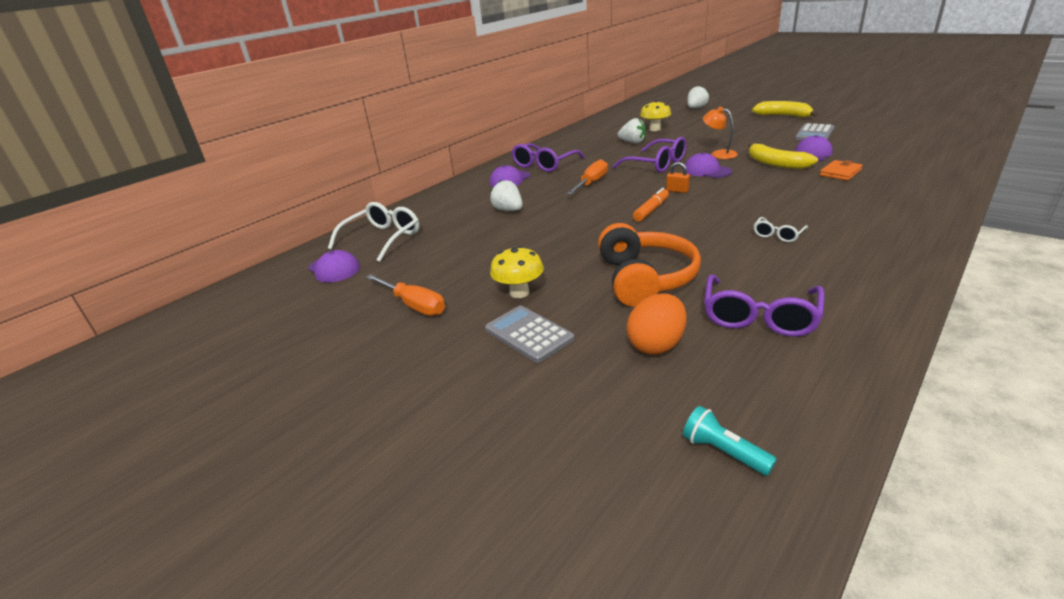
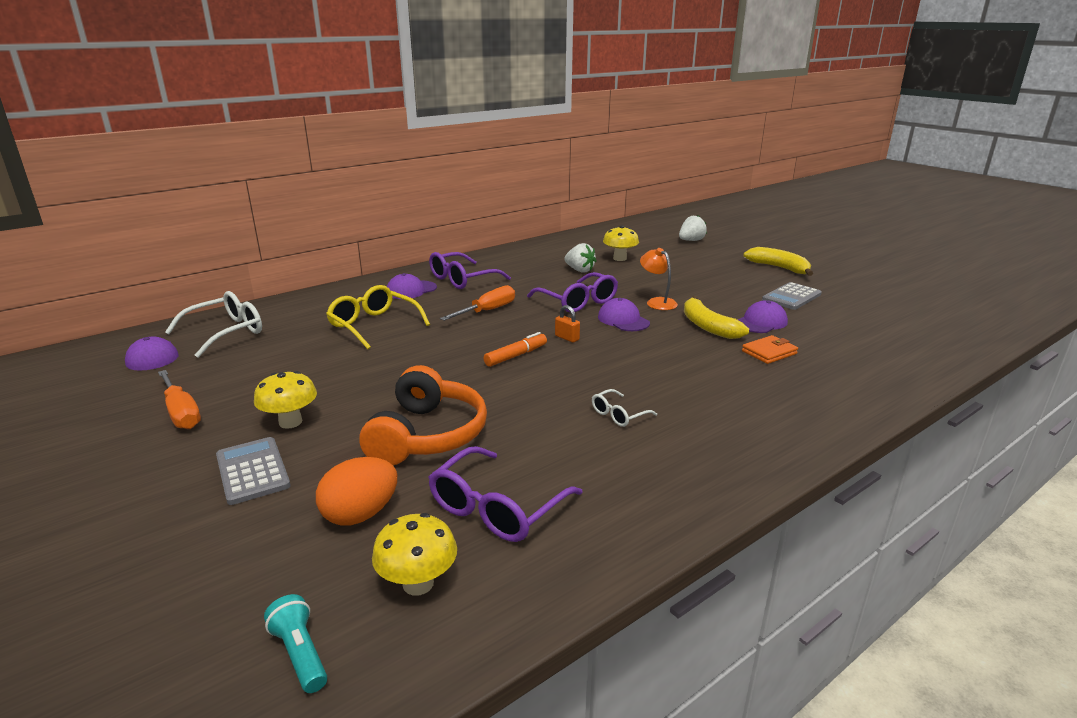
camera: 10 degrees right, 5 degrees down
(508, 210) = (374, 325): white strawberry -> yellow glasses
(759, 381) = (418, 583): none -> yellow mushroom

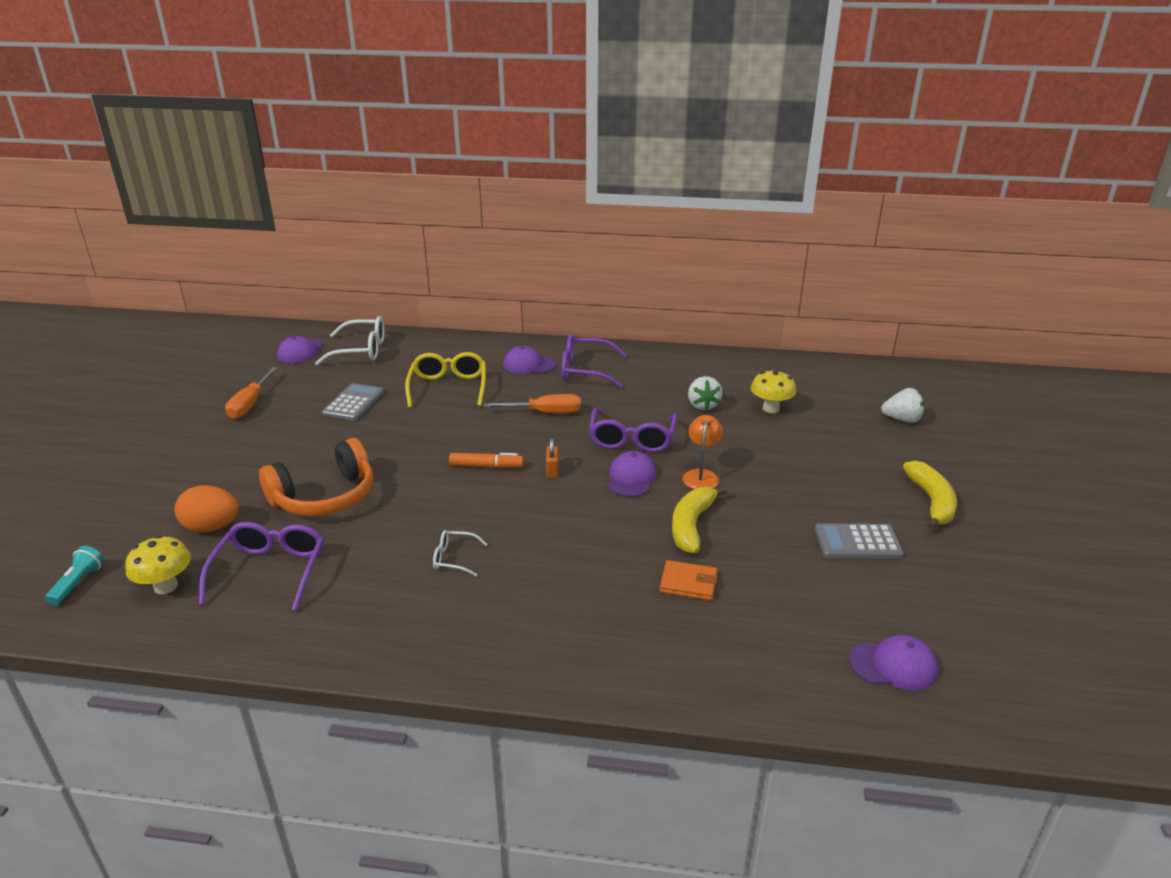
camera: 45 degrees right, 5 degrees up
(252, 471) = (217, 466): grey calculator -> grey calculator (353, 403)
(290, 422) = (282, 442): yellow mushroom -> none
(497, 507) = (270, 572): purple glasses -> purple glasses turned 105 degrees clockwise
(761, 322) = (754, 550): purple cap -> purple cap (893, 665)

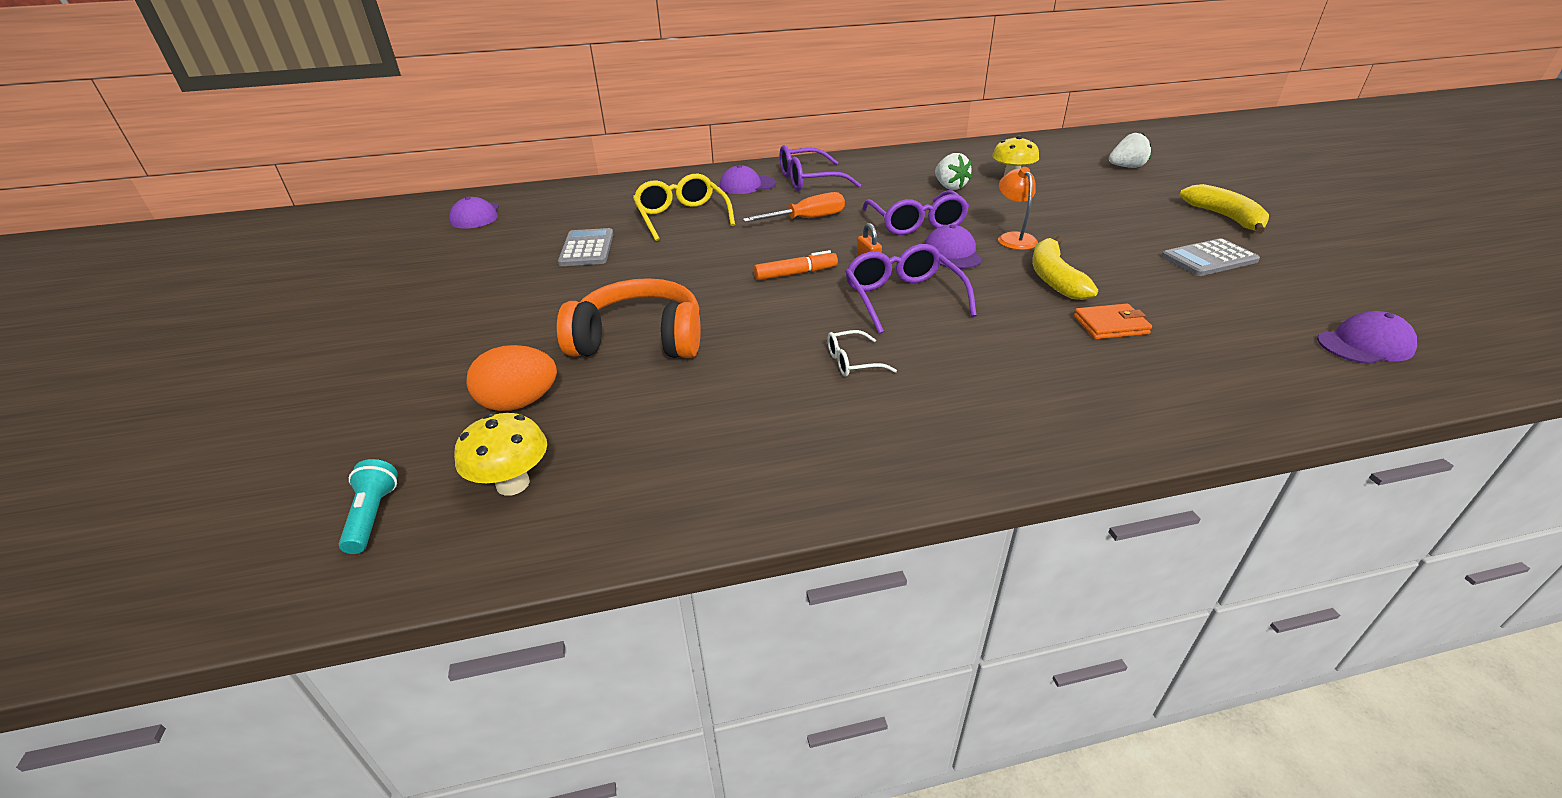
camera: 20 degrees left, 5 degrees up
(250, 404) = (457, 273): orange screwdriver -> none
(270, 572) = (644, 430): purple glasses -> purple glasses (903, 298)
(325, 497) = (639, 340): orange headphones -> orange headphones turned 120 degrees counterclockwise
(360, 350) = (549, 203): white glasses -> none

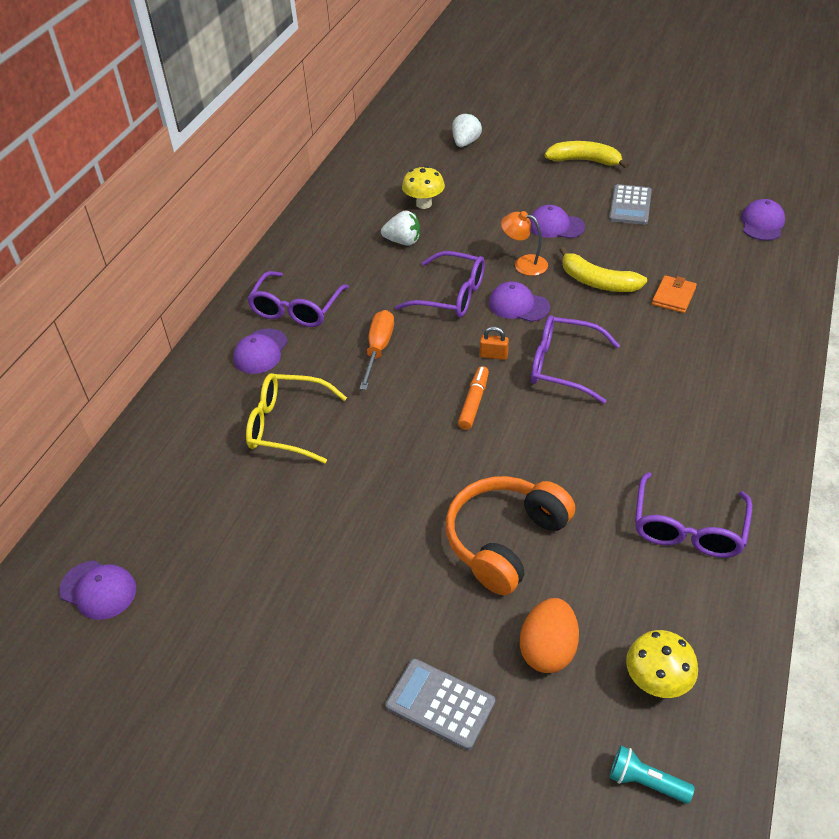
camera: 55 degrees left, 10 degrees up
(587, 248) = (290, 519): grey calculator -> grey calculator (440, 704)
(754, 441) = (688, 527): none -> purple glasses
(853, 362) = (628, 434): white glasses -> none
(1096, 235) = (555, 226): none -> purple cap

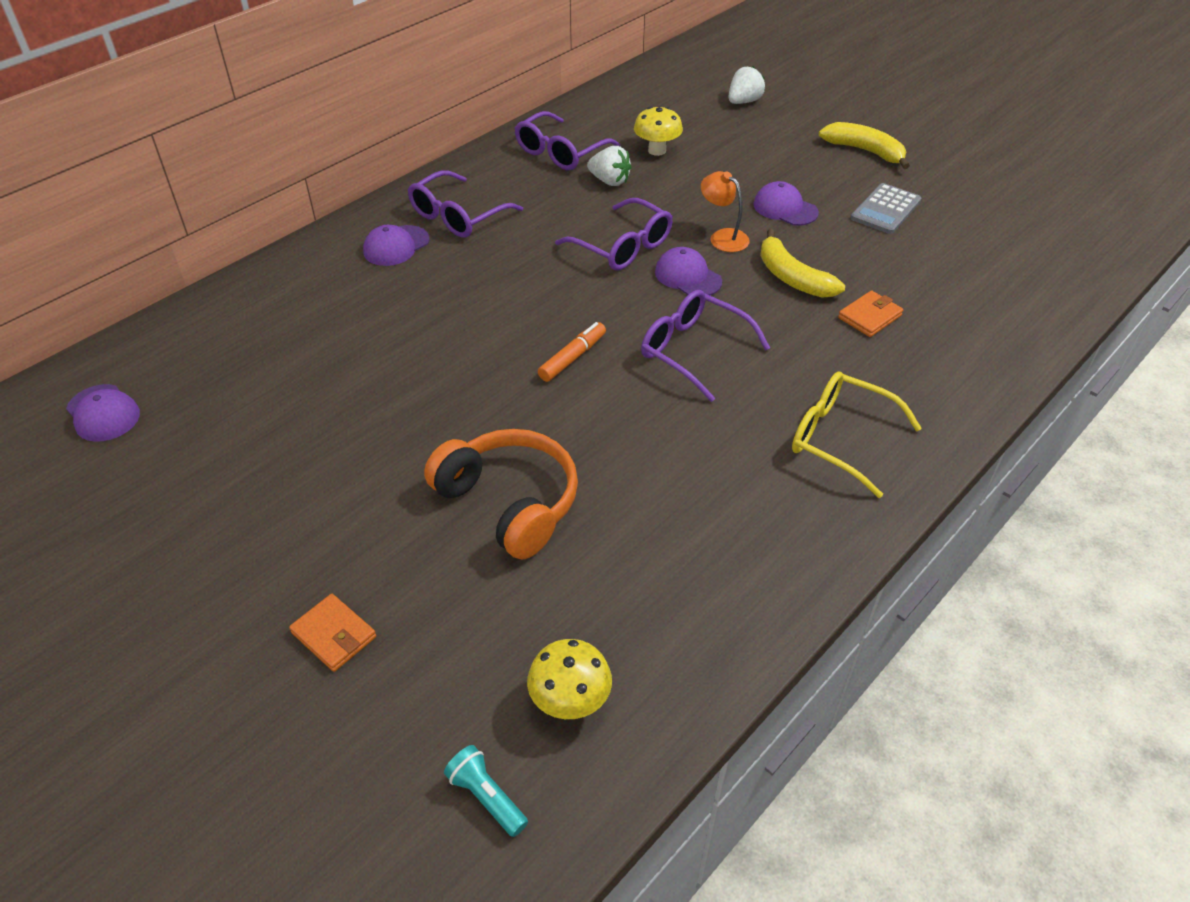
camera: 20 degrees right, 0 degrees up
(288, 425) = (373, 322): yellow glasses -> yellow glasses (841, 439)
(378, 349) = (512, 277): orange screwdriver -> none
(440, 704) = (334, 635): grey calculator -> orange wallet
(493, 355) = (626, 318): orange padlock -> none
(505, 540) = (509, 502): orange headphones -> orange headphones turned 75 degrees clockwise
(548, 650) = (478, 625): orange egg -> none
(688, 527) = (717, 559): purple glasses -> purple glasses (561, 152)
(762, 223) = (1033, 269): purple cap -> none

